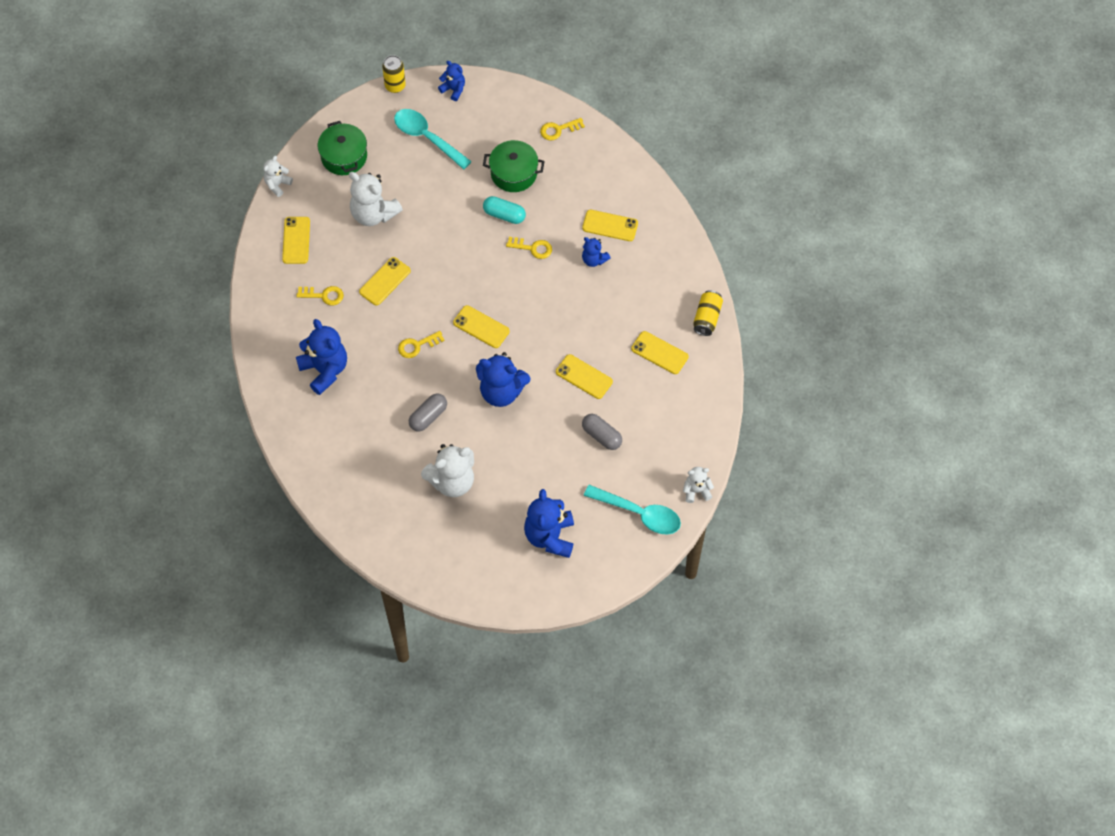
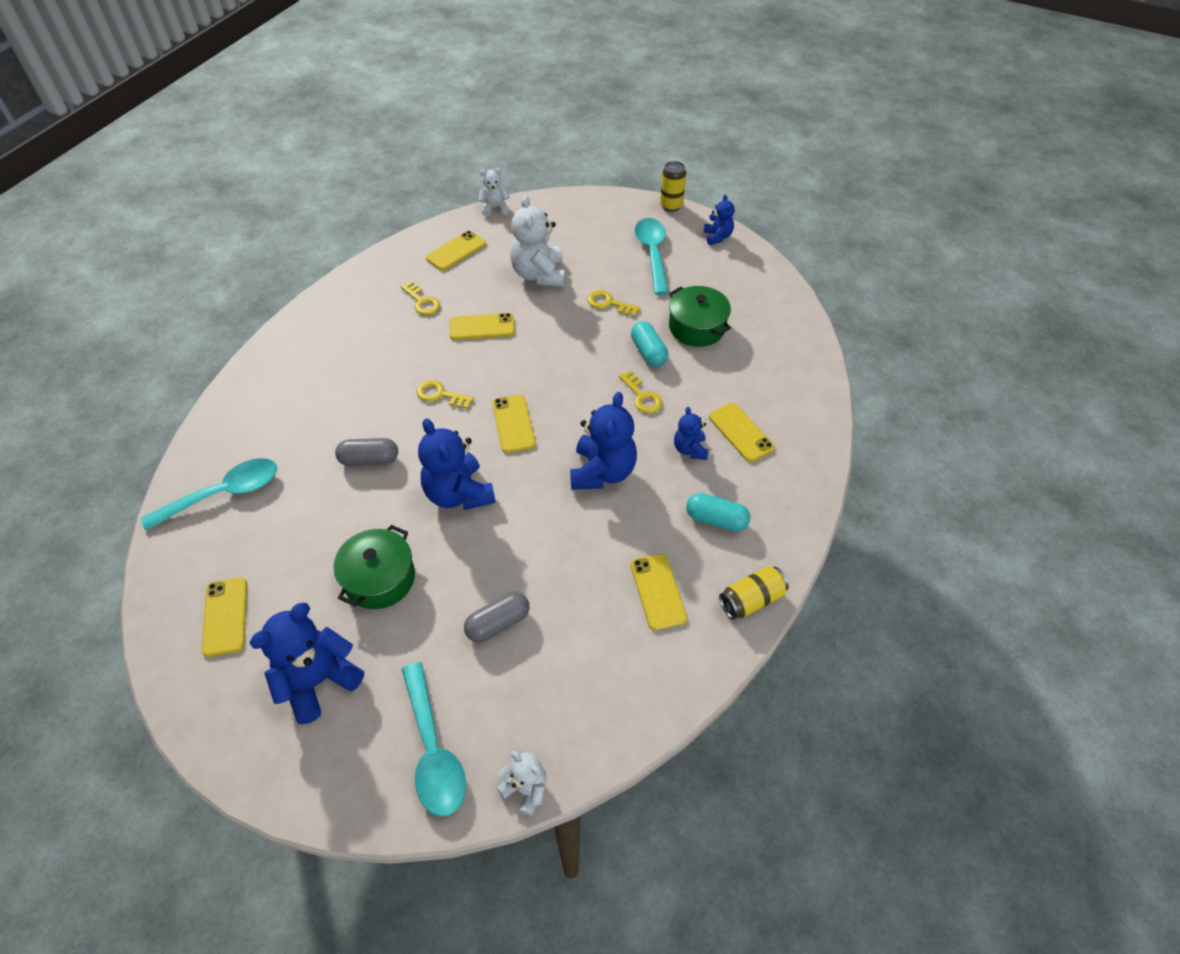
camera: 45 degrees right, 10 degrees down
(324, 370) = (345, 354): blue teddy bear -> blue teddy bear (602, 472)
(344, 156) = (569, 223): green pot -> green pot (379, 578)
(374, 504) = (224, 494): none -> turquoise spoon
(452, 481) = (310, 535): white teddy bear -> none
(558, 130) = (779, 323): yellow key -> yellow key (609, 303)
(584, 377) = (552, 548): yellow phone -> yellow phone (225, 616)
(601, 436) = (498, 623): grey capsule -> grey capsule turned 60 degrees clockwise
(648, 289) = (716, 519): none -> turquoise capsule

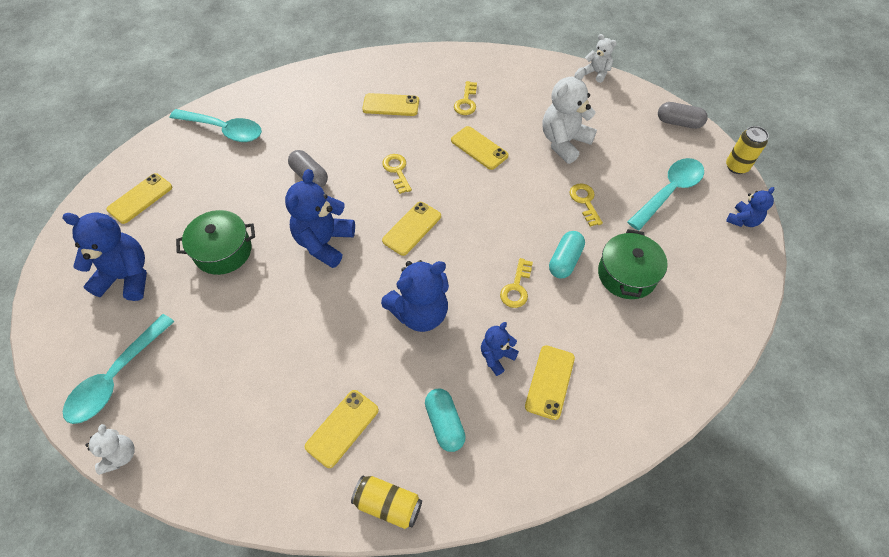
camera: 50 degrees right, 5 degrees up
(456, 251) = (531, 84): yellow phone -> yellow phone (391, 105)
(498, 623) = (238, 343): grey capsule -> grey capsule (678, 122)

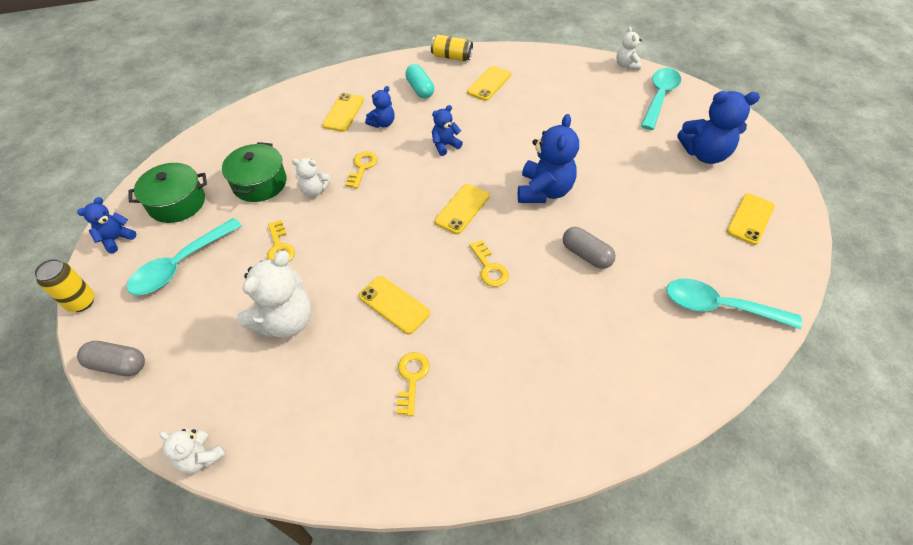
camera: 175 degrees right, 5 degrees down
(223, 251) = (634, 178): green pot -> green pot (177, 203)
(391, 105) = (517, 364): yellow phone -> none
(420, 313) = (445, 145): blue teddy bear -> blue teddy bear, size x0.55
(565, 260) = (314, 191): turquoise capsule -> white teddy bear

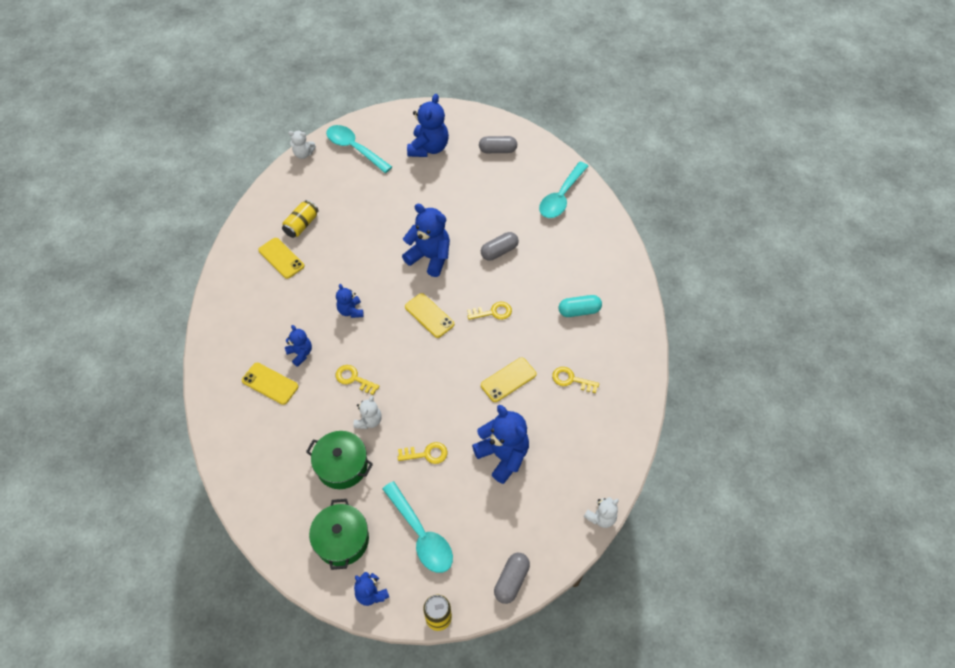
camera: 75 degrees left, 5 degrees up
(285, 321) = (503, 455): white teddy bear -> blue teddy bear
(420, 89) = (263, 314): turquoise capsule -> turquoise capsule (579, 311)
(451, 57) = (225, 277): yellow can -> yellow can (301, 225)
(750, 219) = (497, 150): yellow phone -> grey capsule

